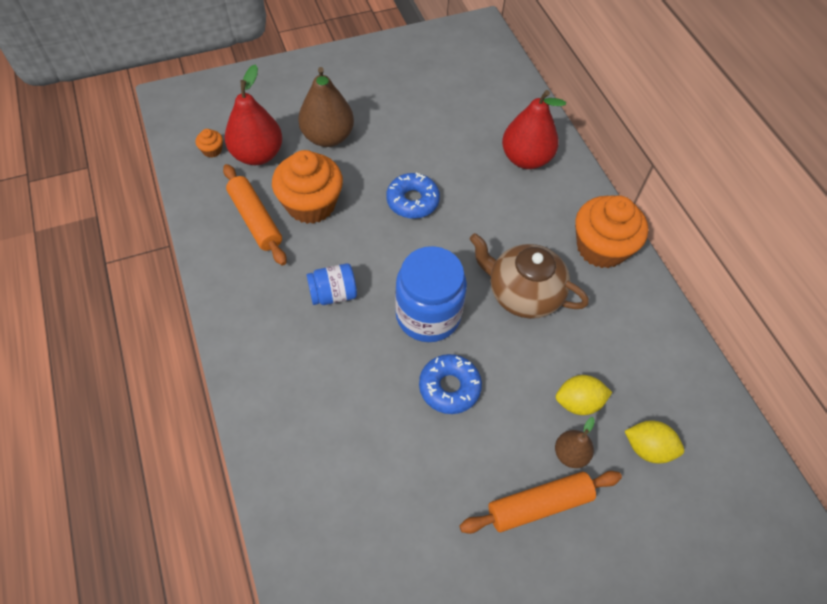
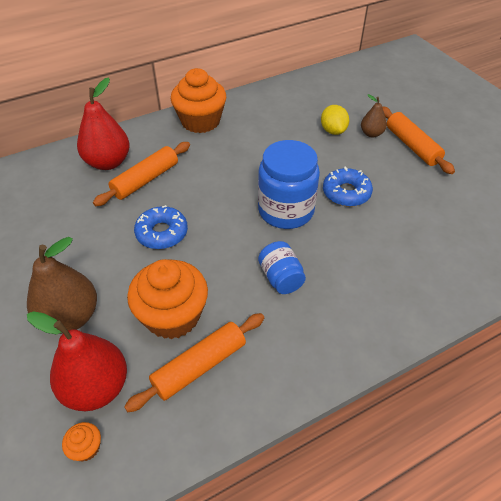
camera: 95 degrees left, 10 degrees down
(494, 190) = (145, 180): none -> orange rolling pin
(523, 293) = (251, 159): brown teapot -> none
(648, 448) = (353, 103): yellow lemon -> none

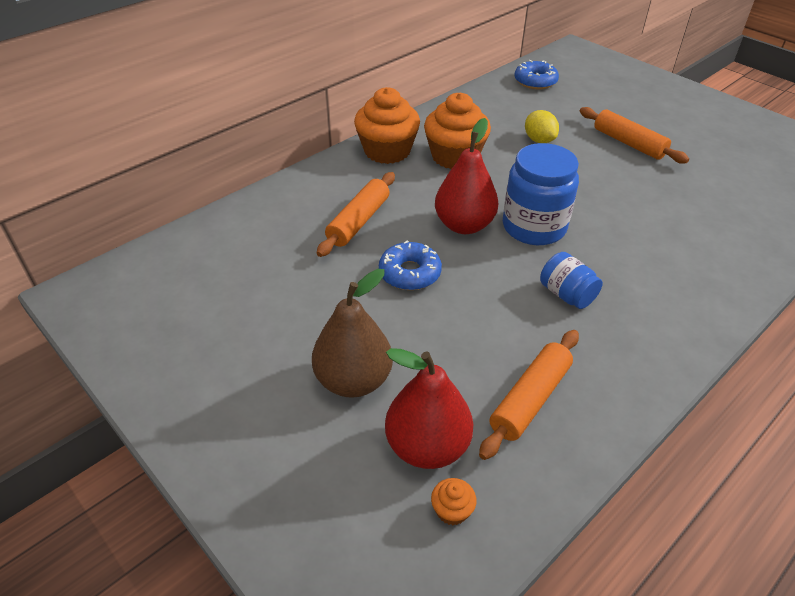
camera: 15 degrees left, 5 degrees down
(108, 162) = (303, 210): red pear -> red pear (464, 225)
(172, 316) = (471, 355): orange cupcake -> orange cupcake (455, 156)
(346, 193) = (587, 199): blue donut -> blue donut (535, 81)
(371, 134) = (580, 137): brown pear -> none

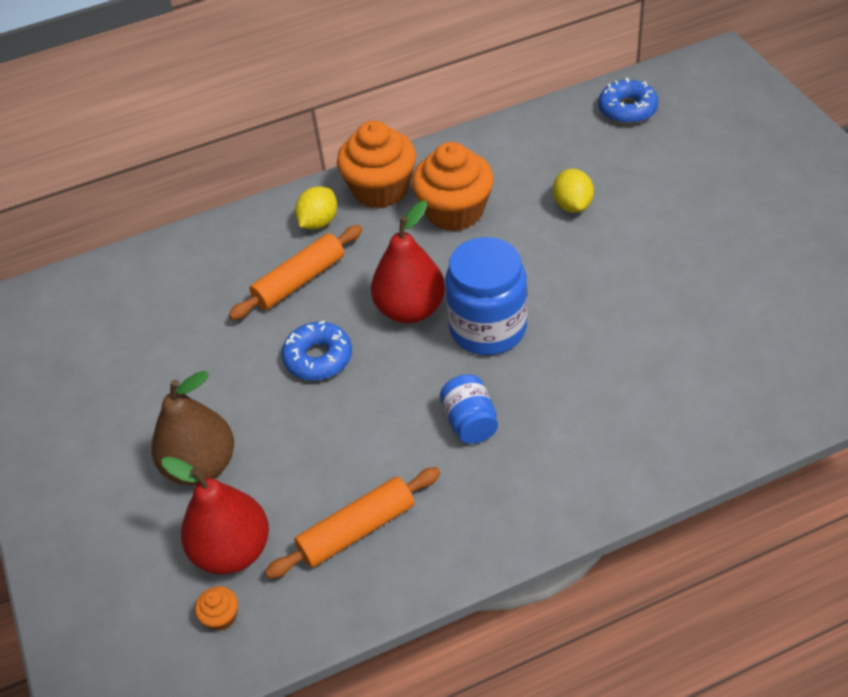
camera: 25 degrees right, 5 degrees up
(350, 179) = (319, 222): none -> yellow lemon
(628, 143) = (686, 230): orange rolling pin -> none

